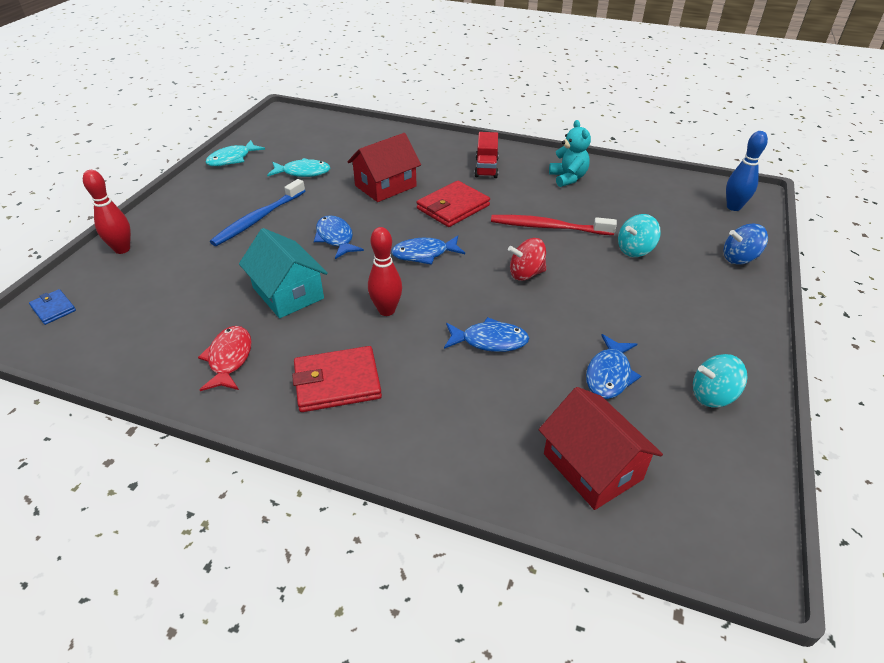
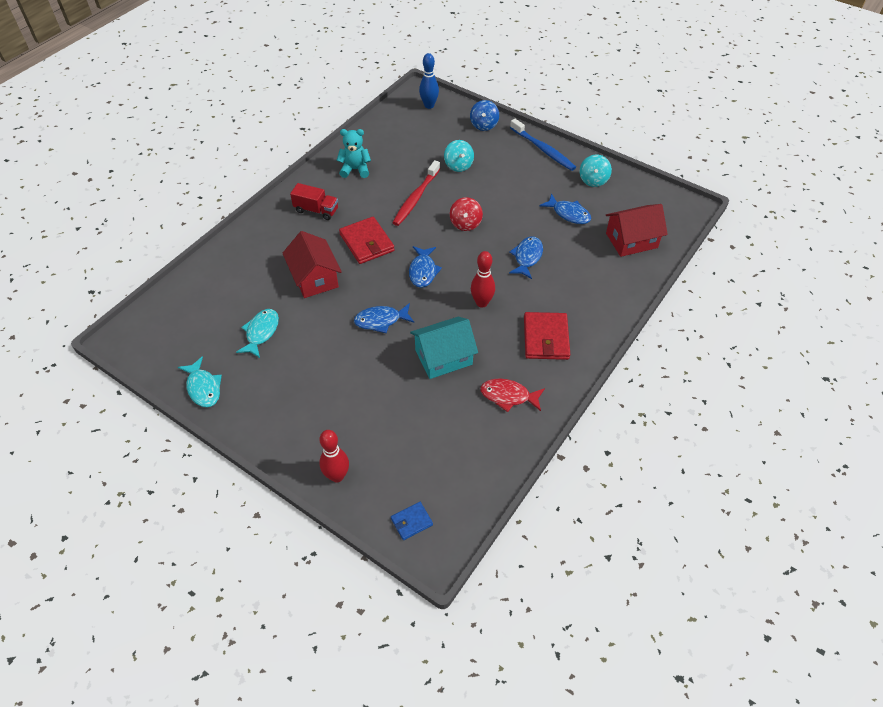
camera: 75 degrees left, 10 degrees up
(259, 219) = (329, 370): blue toothbrush -> blue toothbrush (543, 149)

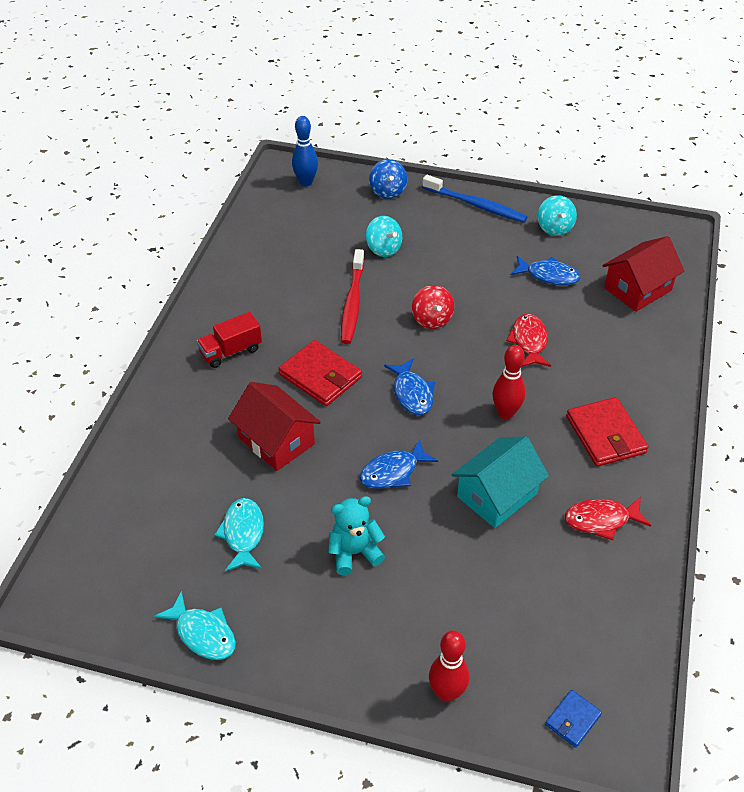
camera: 20 degrees left, 5 degrees down
(316, 210) = (231, 351): red truck -> red truck turned 150 degrees clockwise
(355, 169) = (254, 285): turquoise teddy bear -> turquoise teddy bear (354, 553)
(527, 257) = (529, 341): blue fish -> red fish

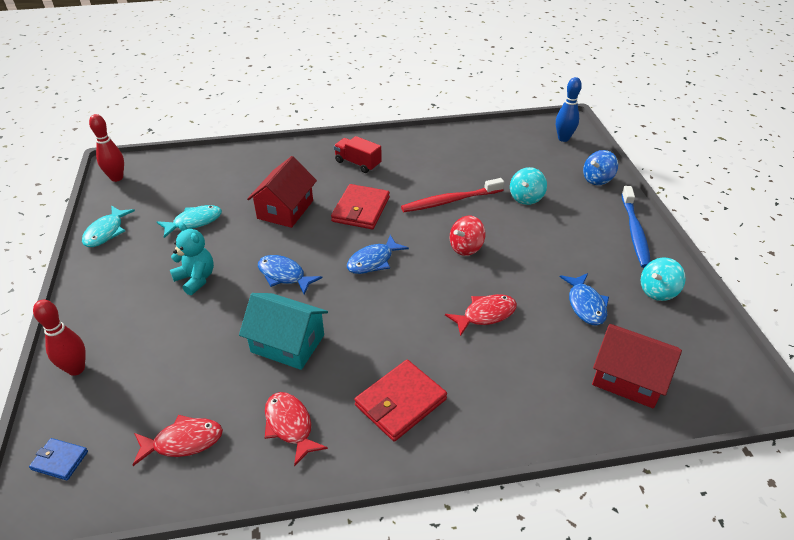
camera: 65 degrees right, 5 degrees down
(506, 413) = (386, 323): red bowling pin -> red bowling pin (117, 178)
(588, 608) = (183, 442): none -> red fish

